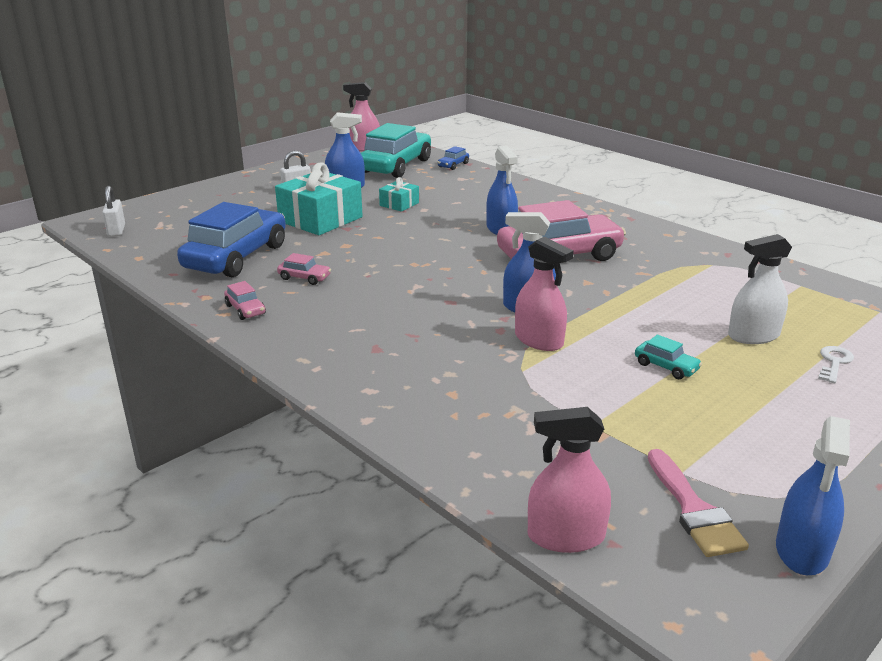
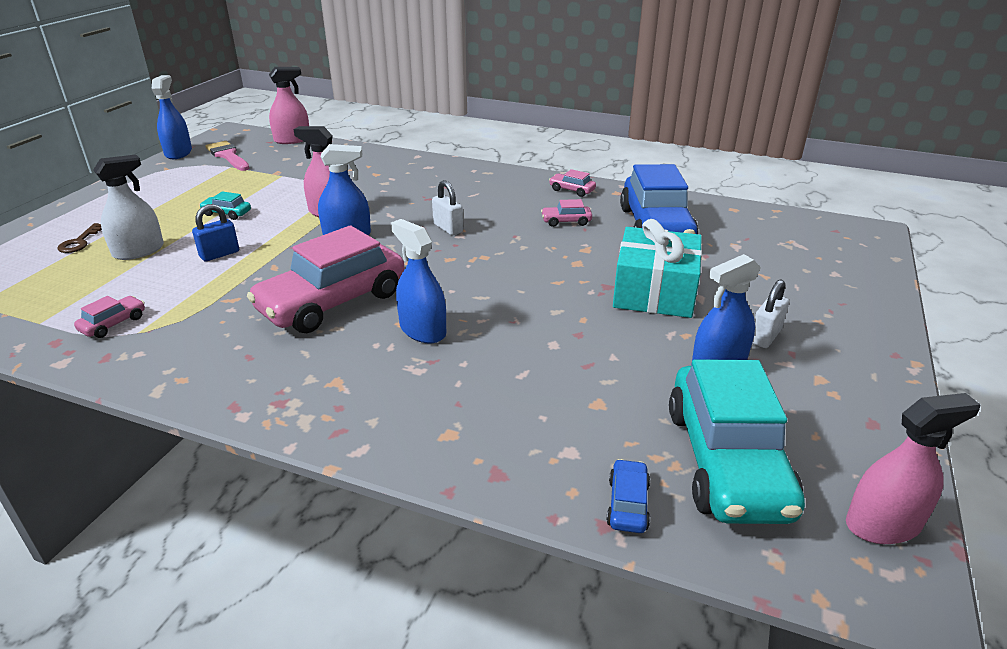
camera: 155 degrees right, 5 degrees up
(116, 230) = (816, 228): white padlock -> white padlock (448, 228)
(399, 204) = (596, 346): turquoise gift -> none
(662, 314) = (219, 254): none -> blue padlock
(736, 273) = (113, 324): none -> pink car
(834, 362) = (80, 242): white key -> brown key

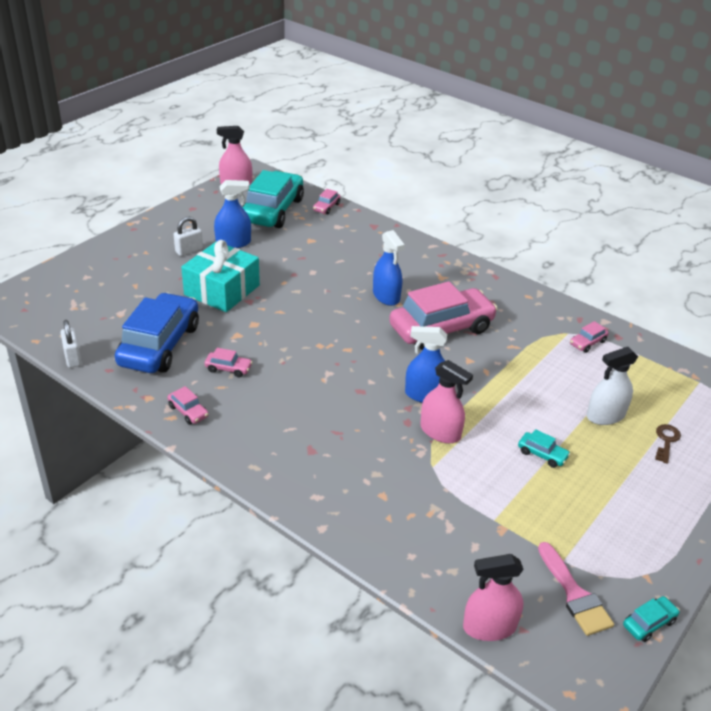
camera: 165 degrees left, 5 degrees up
(178, 153) = (649, 623): blue spray bottle -> turquoise car
(219, 254) = (533, 395): blue padlock -> none
(448, 228) = (335, 383): white padlock -> white padlock (73, 358)
(627, 504) = (326, 207): blue car -> pink car

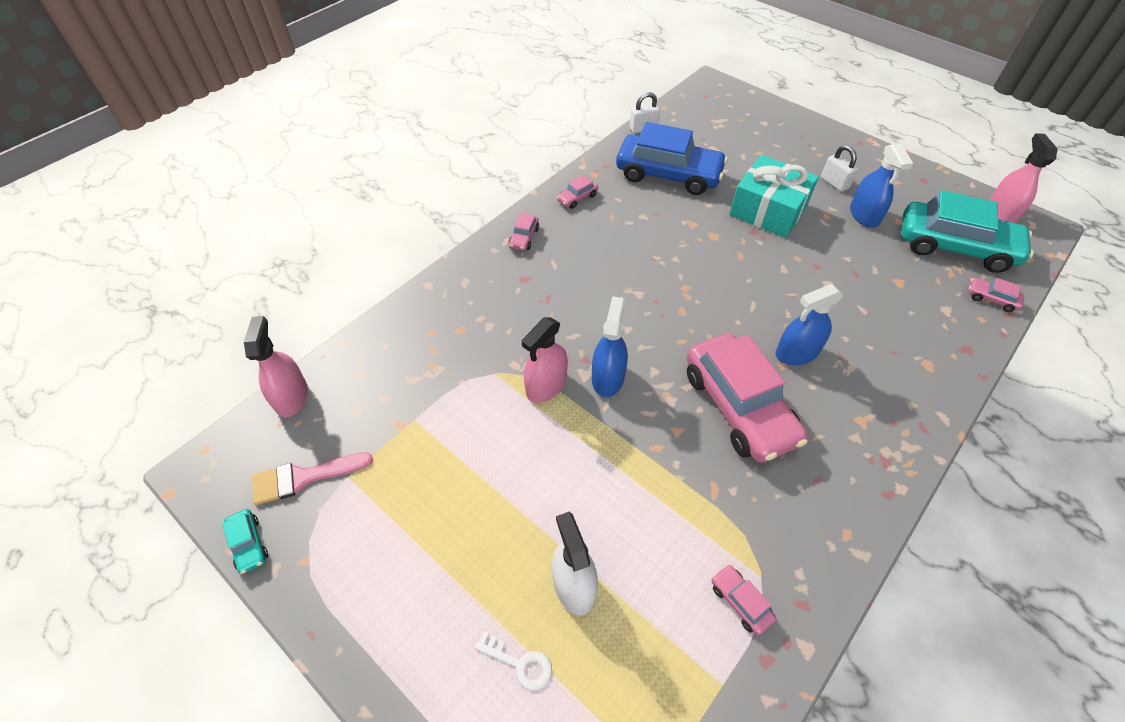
camera: 95 degrees right, 15 degrees up
(228, 368) = (638, 220): pink car -> pink car (524, 237)
(542, 454) = (504, 486): turquoise car -> none
(666, 441) = (520, 663): brown key -> white key

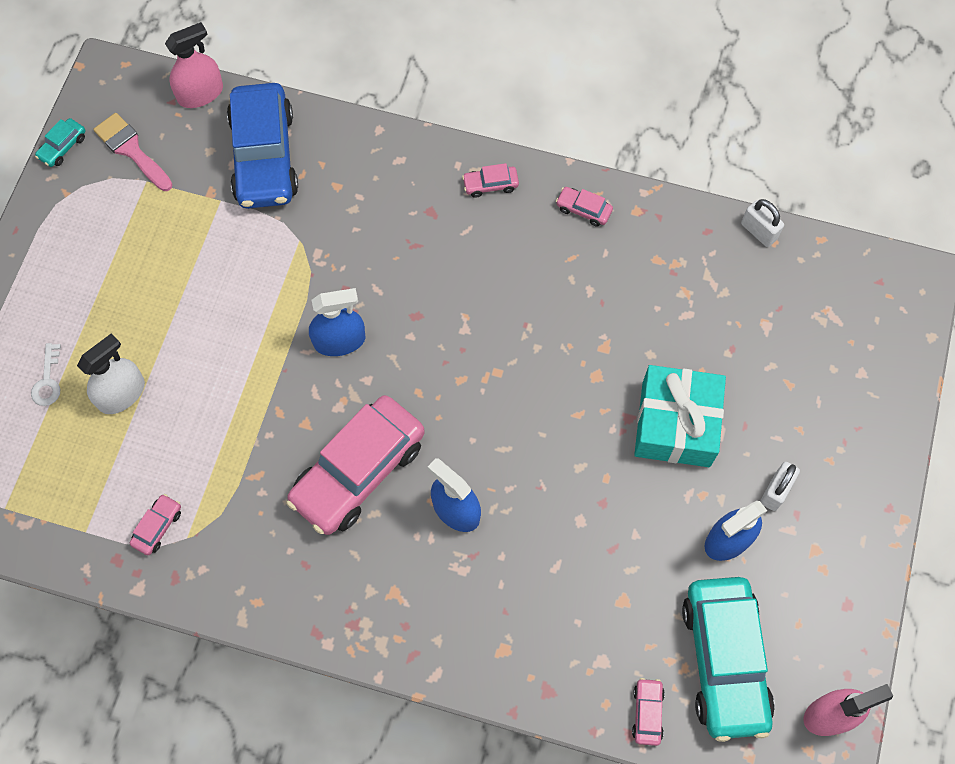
camera: 65 degrees right, 15 degrees up
(546, 385) = (305, 290): pink spray bottle -> none
(668, 174) = (681, 291): blue car -> blue car (264, 156)

